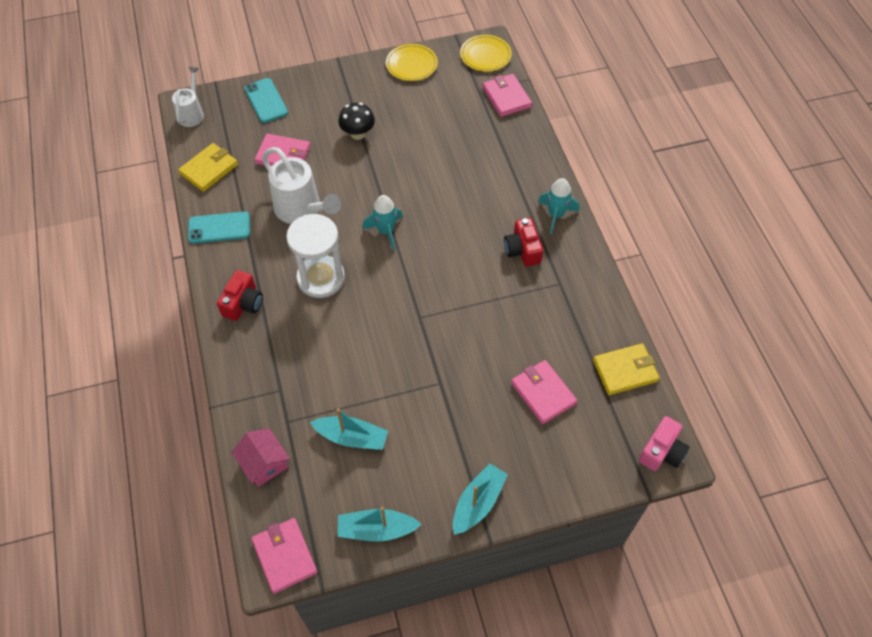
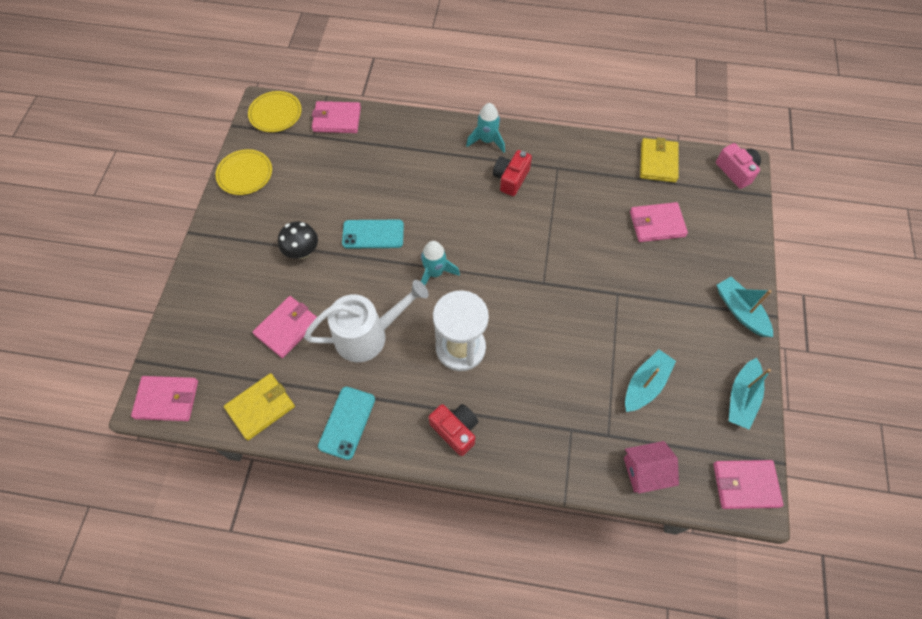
camera: 65 degrees left, 5 degrees up
(192, 113) = (167, 399): white watering can -> pink wallet
(209, 169) = (261, 407): yellow wallet -> yellow wallet turned 75 degrees clockwise
(266, 101) = (201, 319): turquoise phone -> turquoise phone (373, 234)
(522, 250) = (511, 178): red camera -> red camera turned 105 degrees clockwise

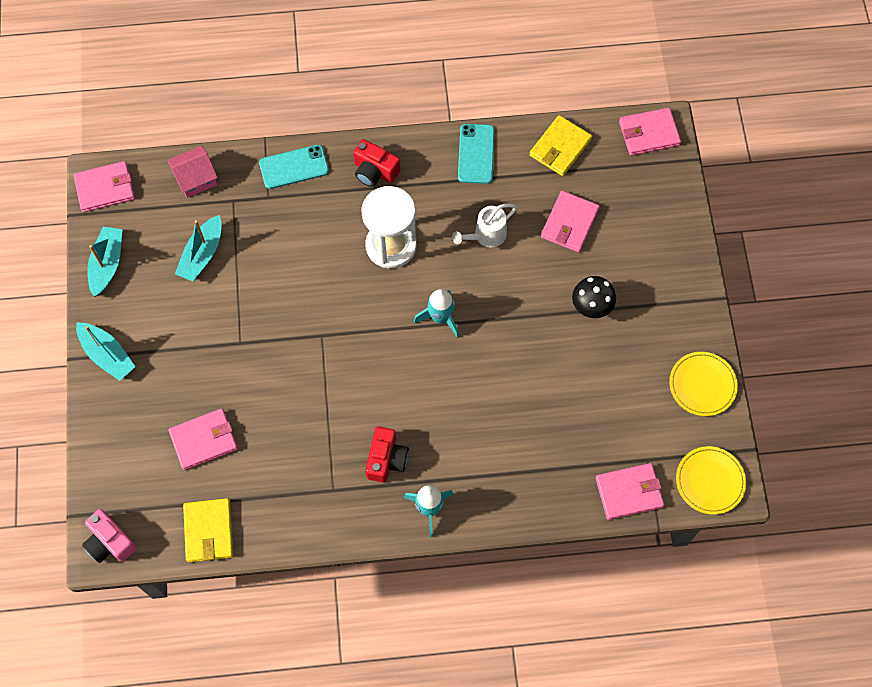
camera: 165 degrees right, 5 degrees up
(369, 335) = (485, 236): white watering can -> white watering can, size x0.61
(373, 234) = (523, 345): turquoise phone -> turquoise phone (294, 167)

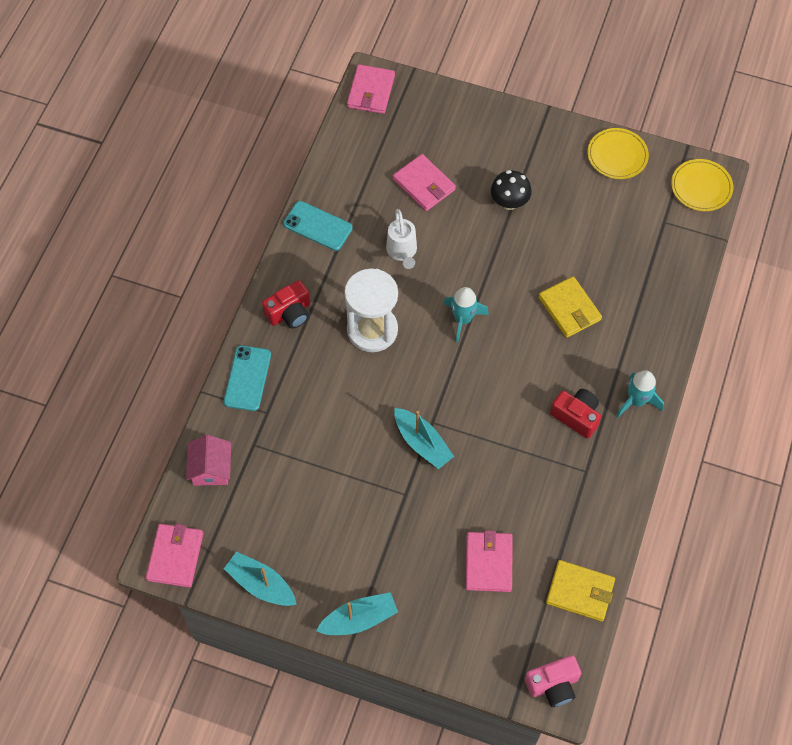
camera: 65 degrees left, 5 degrees down
(202, 254) = (296, 493): turquoise boat -> turquoise boat (422, 443)
(560, 147) = (347, 160): yellow wallet -> yellow wallet (569, 309)
(629, 492) = (686, 247): pink wallet -> none

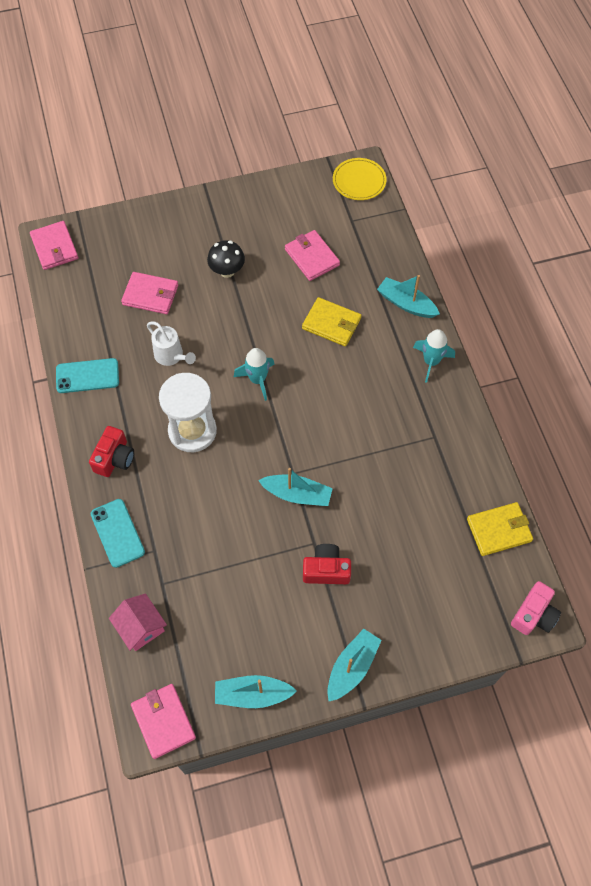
camera: 35 degrees left, 0 degrees up
(488, 563) = (416, 554): pink wallet -> pink wallet (312, 257)
(576, 416) = (397, 400): red camera -> red camera (326, 570)
(617, 155) = (282, 192): yellow plate -> none
(655, 332) = (406, 304): none -> turquoise boat

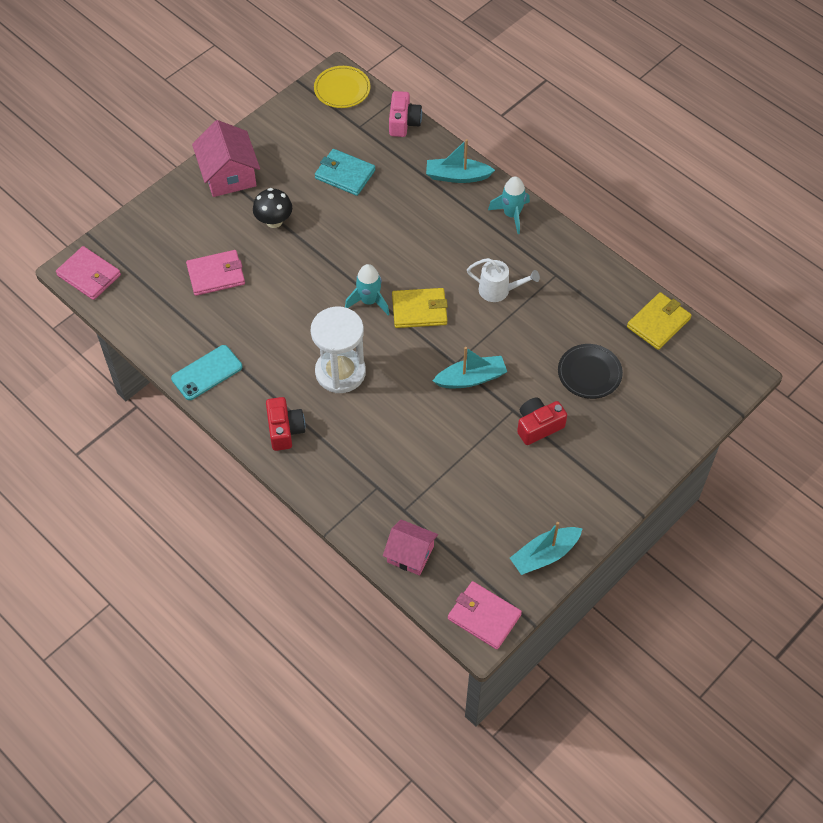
camera: 30 degrees left, 5 degrees down
(117, 533) = (333, 490): turquoise phone -> none
(171, 356) = (275, 318): white watering can -> white watering can (499, 291)
(218, 214) = (229, 175): none -> pink house
(312, 257) = (345, 174): pink wallet -> turquoise wallet
(331, 324) = (402, 223): yellow wallet -> yellow wallet (419, 310)
(352, 667) = (612, 490): turquoise boat -> none
(404, 544) = (589, 373): none -> black plate
(534, 615) = (729, 374): pink camera -> pink camera (403, 122)

